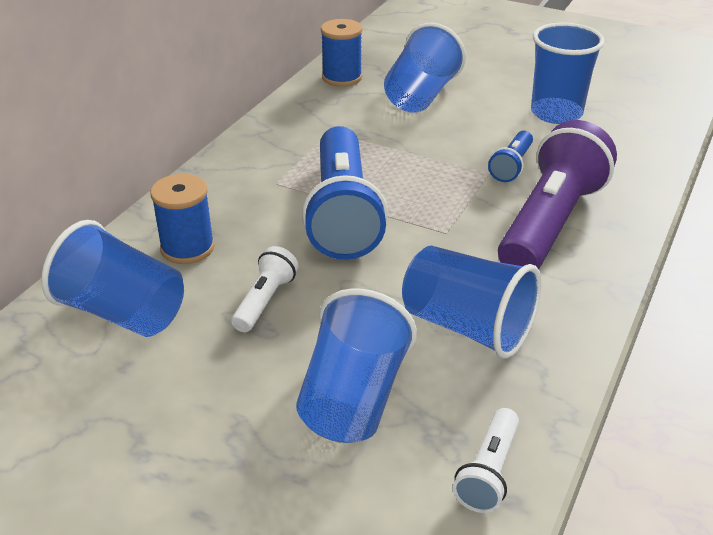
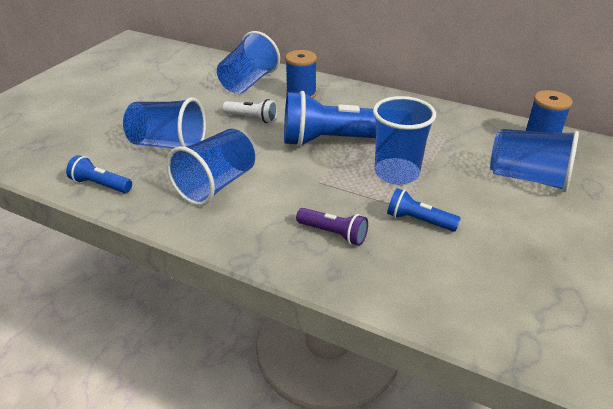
camera: 90 degrees right, 0 degrees up
(488, 472) = (100, 185): white flashlight -> blue flashlight
(550, 223) = (333, 234): purple flashlight -> purple flashlight, size x0.46
(556, 113) = (533, 260): blue cup -> blue cup (396, 173)

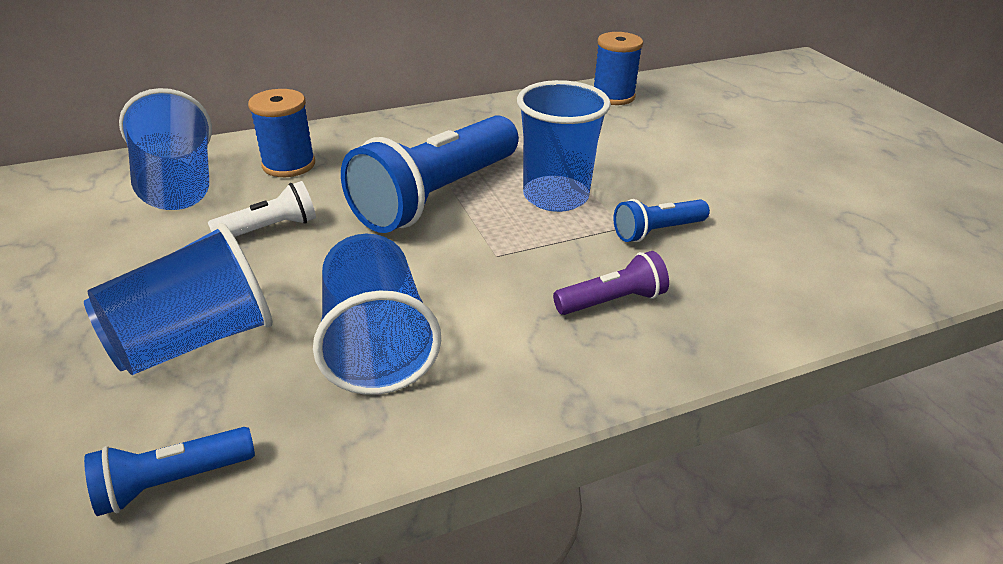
camera: 50 degrees left, 0 degrees up
(528, 178) = (663, 136): blue cup -> none

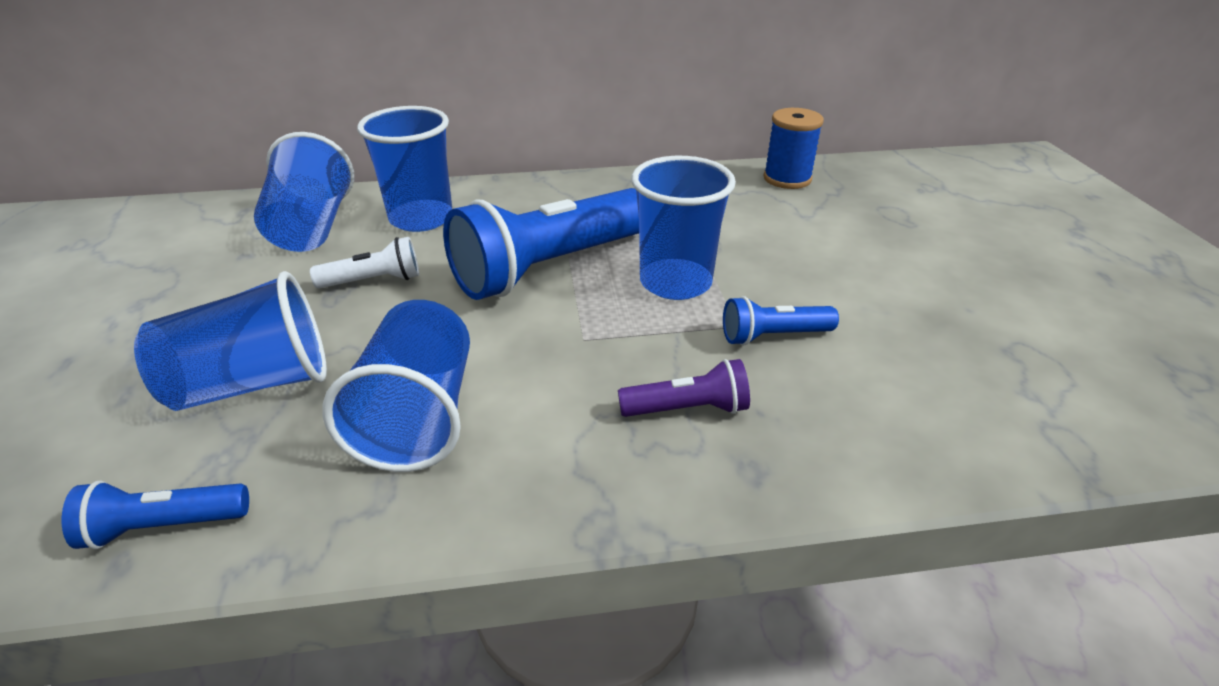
camera: 15 degrees right, 0 degrees up
(289, 165) = (421, 218): blue spool -> blue cup

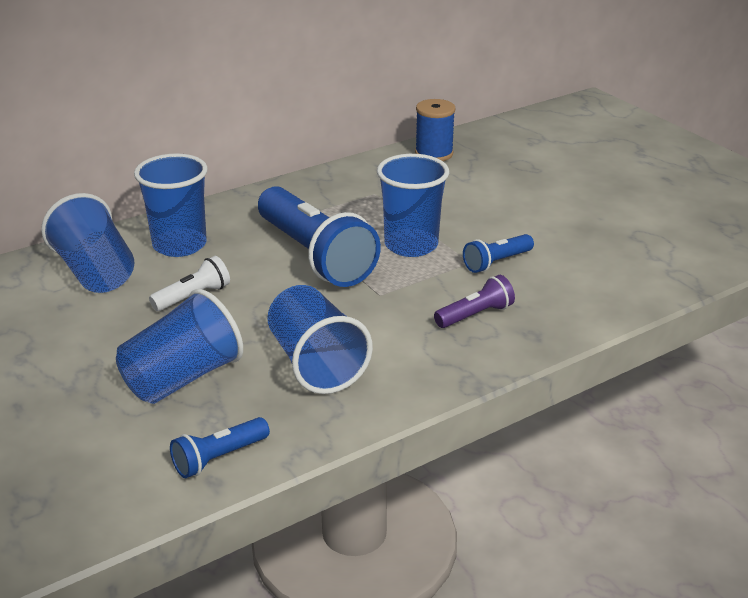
camera: 25 degrees left, 5 degrees down
(549, 267) = (315, 256): blue flashlight -> blue flashlight turned 60 degrees counterclockwise

